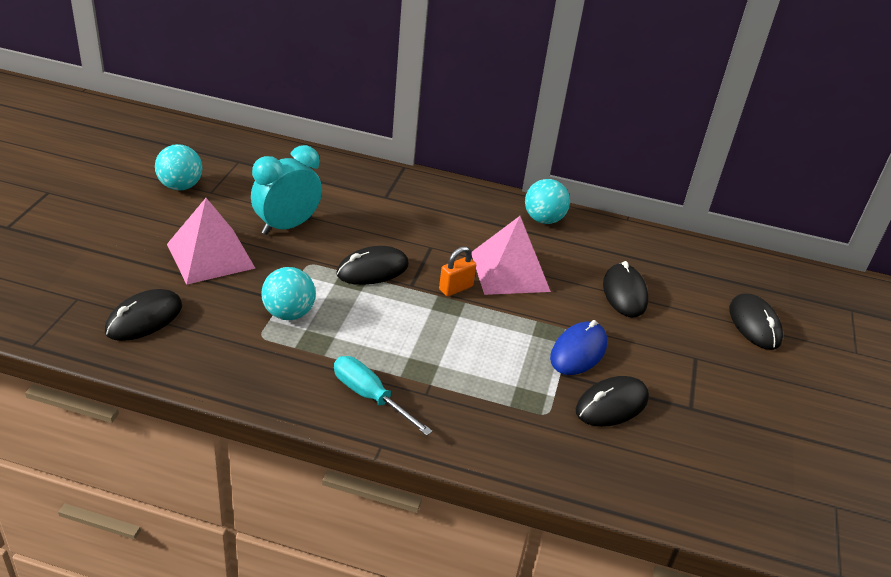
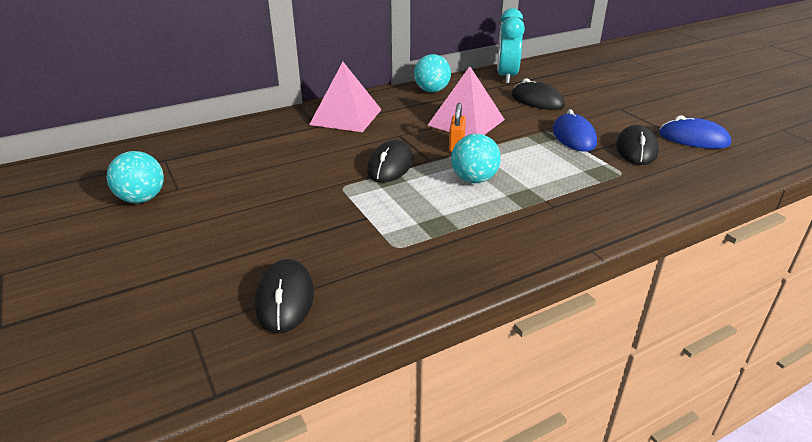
camera: 40 degrees left, 5 degrees down
(211, 256) = (258, 225): pink pyramid -> pink pyramid (346, 117)
(287, 226) = (282, 175): turquoise clock -> turquoise clock (506, 77)
(288, 313) = (387, 221): turquoise ball -> turquoise ball (474, 179)
(370, 397) = (531, 230): turquoise screwdriver -> none
(699, 439) = (693, 139): none -> blue mouse
(754, 324) = (610, 82): black mouse -> none

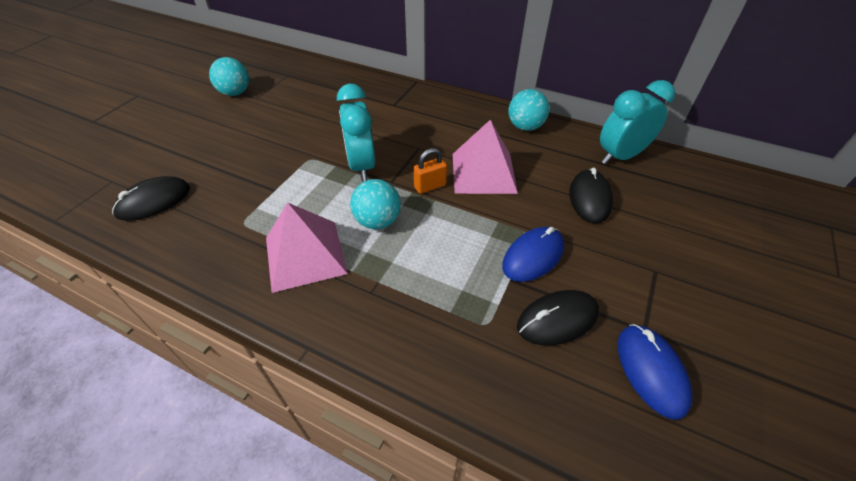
camera: 55 degrees right, 15 degrees up
(346, 117) = (422, 109): pink pyramid -> pink pyramid (305, 255)
(390, 165) = (361, 166): black mouse -> turquoise clock

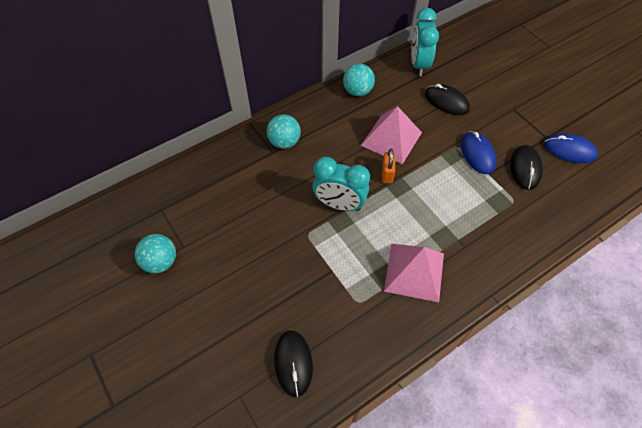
camera: 60 degrees left, 10 degrees up
(377, 221) = (405, 218): turquoise ball -> turquoise ball (284, 142)

